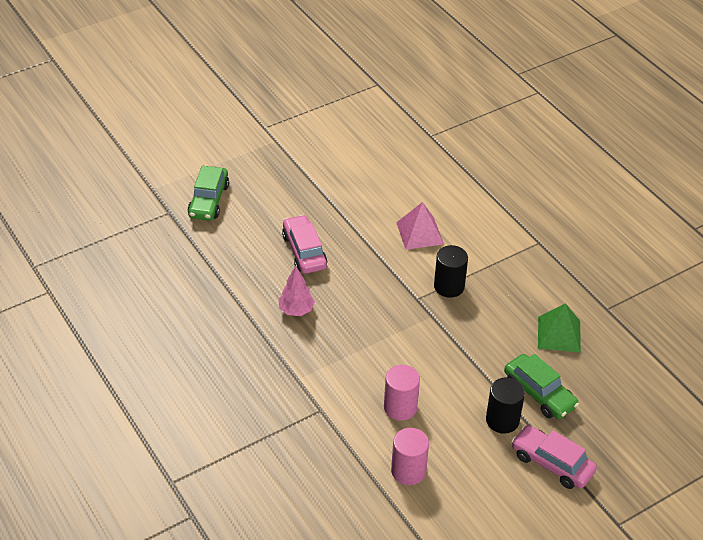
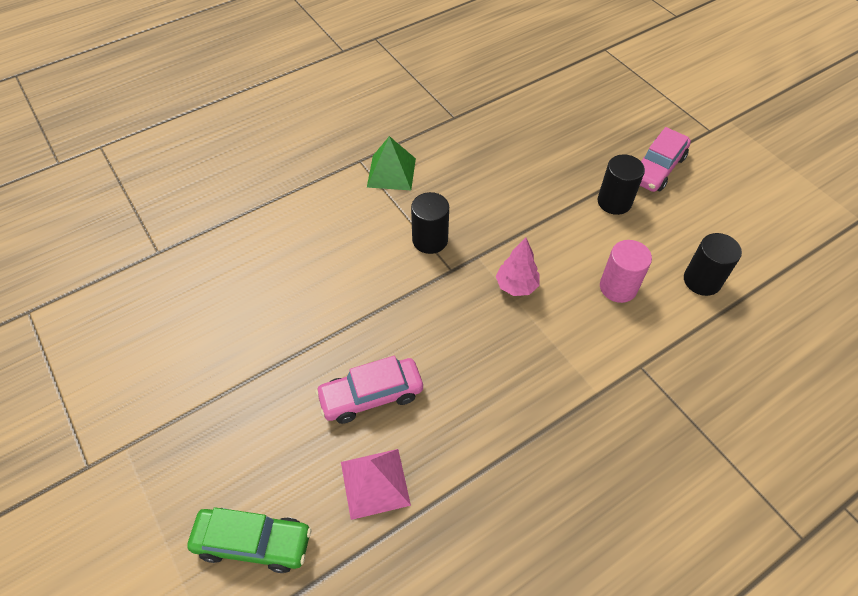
camera: 90 degrees left, 10 degrees up
(296, 310) = (481, 401): pink tree -> pink tree (516, 286)
(408, 471) = (702, 280): pink cylinder -> black cylinder
(419, 233) = (340, 266): pink pyramid -> pink pyramid (375, 483)
(539, 393) = (573, 172): green car -> none
(559, 334) = (492, 153): green pyramid -> green pyramid (391, 172)

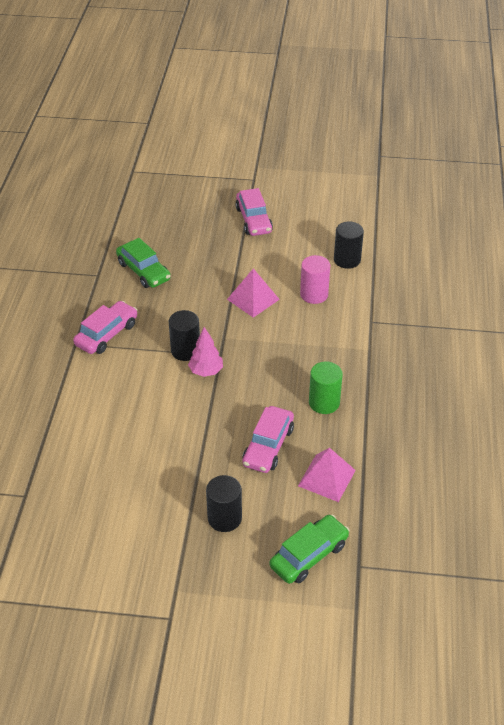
camera: 50 degrees left, 10 degrees down
(391, 172) = (107, 334): green pyramid -> pink car
(478, 404) = (324, 402): none -> green cylinder
(494, 142) = (143, 271): none -> green car
(516, 286) = (264, 335): pink tree -> pink tree (206, 371)
(553, 243) = (253, 299): none -> pink pyramid
(614, 202) = (255, 254): black cylinder -> black cylinder (224, 518)

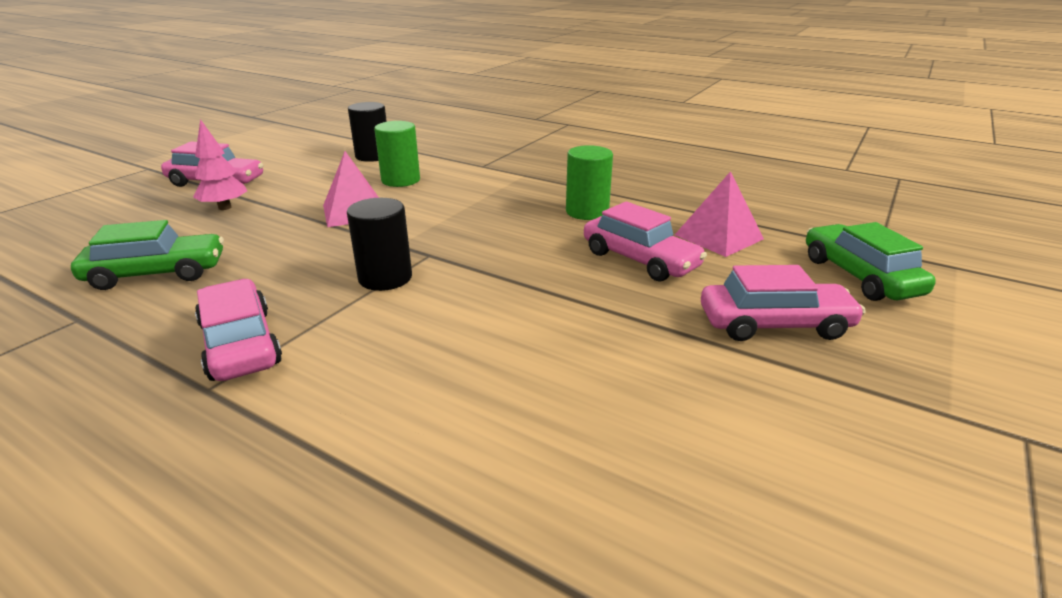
camera: 65 degrees left, 15 degrees down
(206, 371) = (449, 271): pink tree -> pink tree (224, 207)
(224, 518) = (774, 324): black cylinder -> pink car
(314, 294) = (400, 180): pink cylinder -> green cylinder

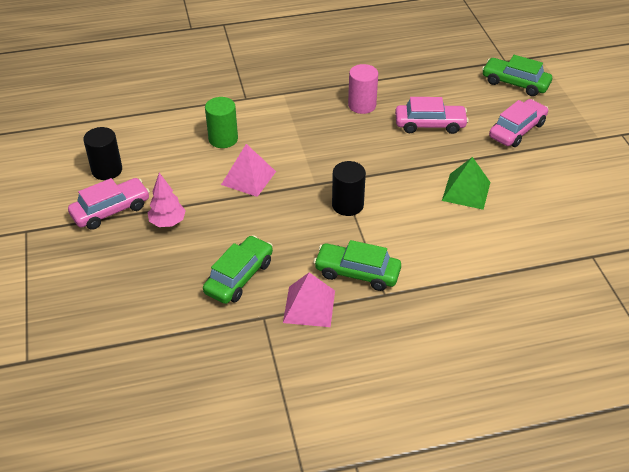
camera: 45 degrees left, 15 degrees up
(240, 344) = (357, 273): pink car -> green car
(373, 156) = (160, 128): black cylinder -> black cylinder (107, 170)
(555, 347) = (466, 191): none -> green pyramid
(587, 212) = (362, 105): green cylinder -> pink cylinder
(719, 237) = (440, 89): pink pyramid -> pink pyramid (309, 306)

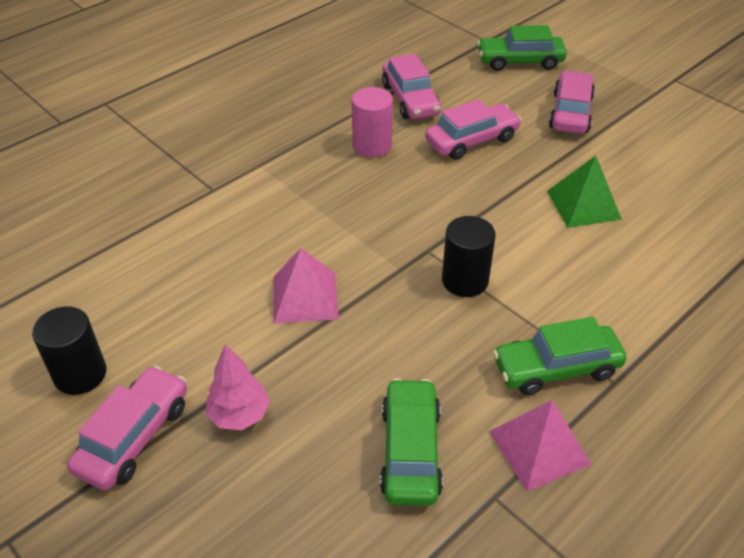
camera: 30 degrees left, 0 degrees up
(223, 139) = (225, 257): green cylinder -> none
(413, 84) = (410, 99): none -> pink car

